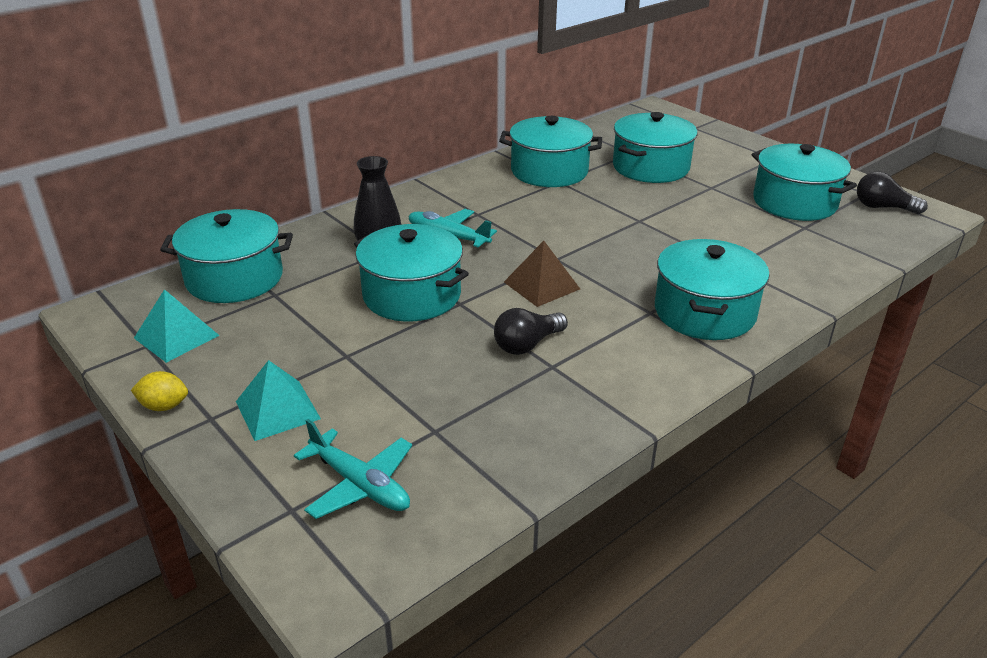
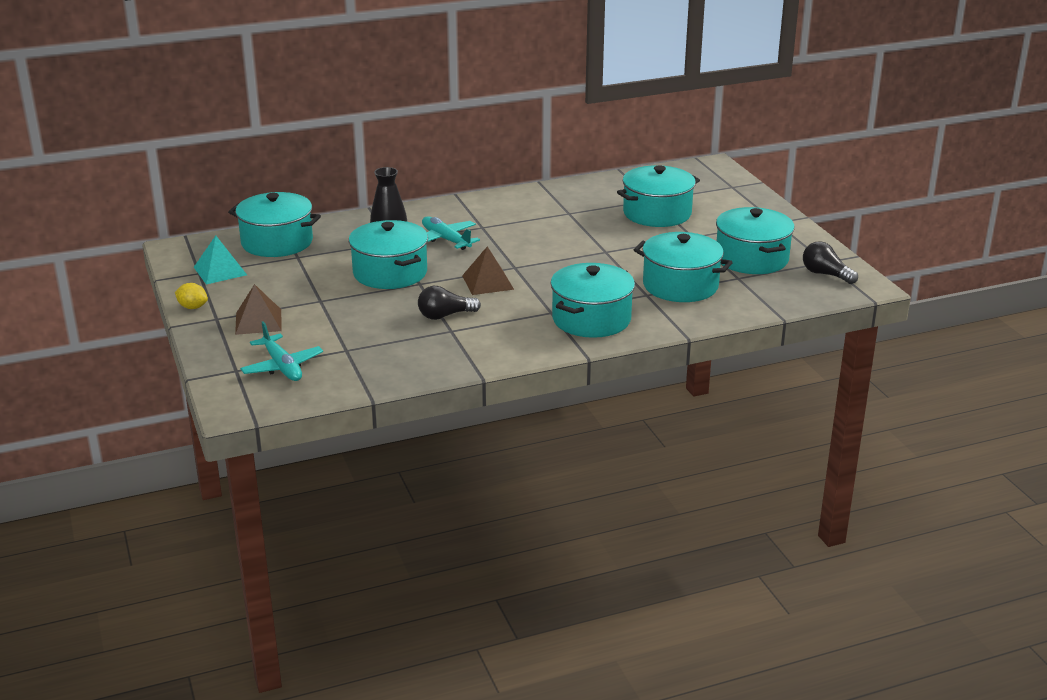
camera: 20 degrees right, 5 degrees down
(278, 410) = (258, 321): turquoise pyramid -> brown pyramid
(549, 171) = (568, 204): turquoise pot -> turquoise pot (680, 285)

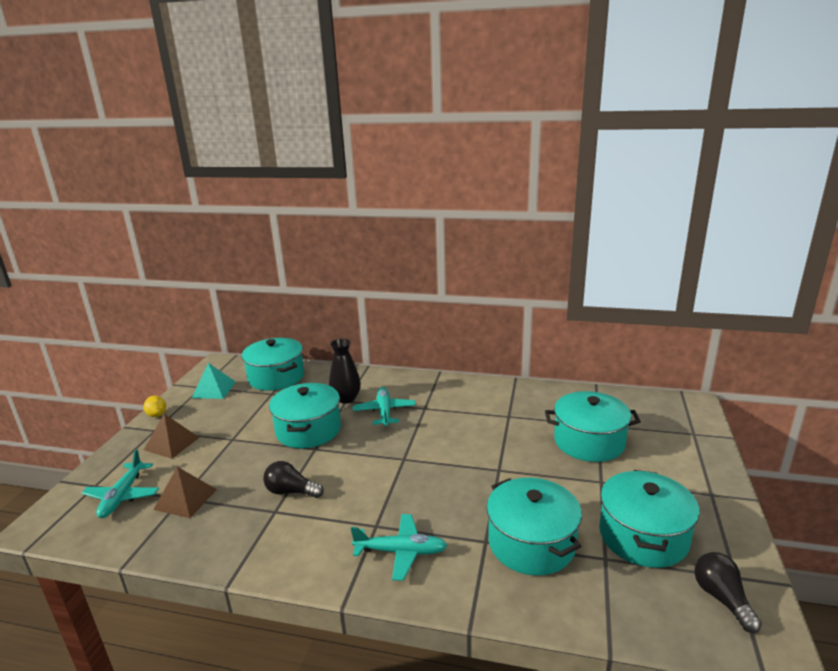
camera: 35 degrees right, 5 degrees down
(487, 282) = (364, 467): brown pyramid -> brown pyramid (185, 499)
(591, 319) = (401, 552): turquoise pot -> turquoise plane

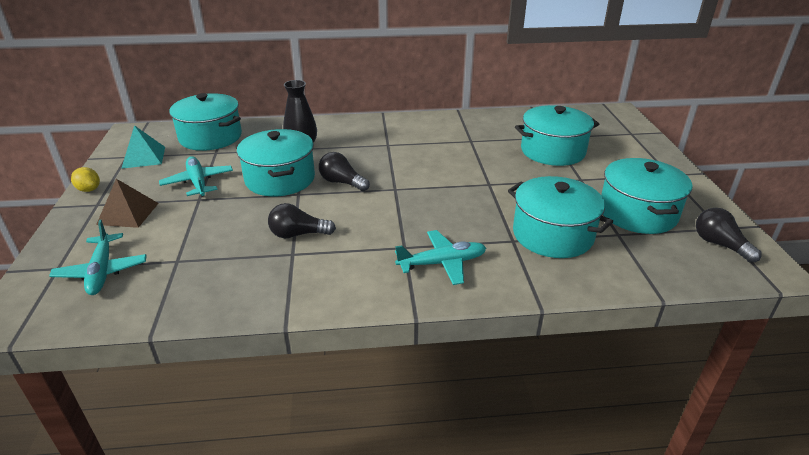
camera: 20 degrees left, 10 degrees up
(185, 499) = (182, 261): brown pyramid -> none
(359, 443) = (342, 182): none -> black light bulb
(384, 411) = (349, 153): turquoise plane -> turquoise plane (198, 182)

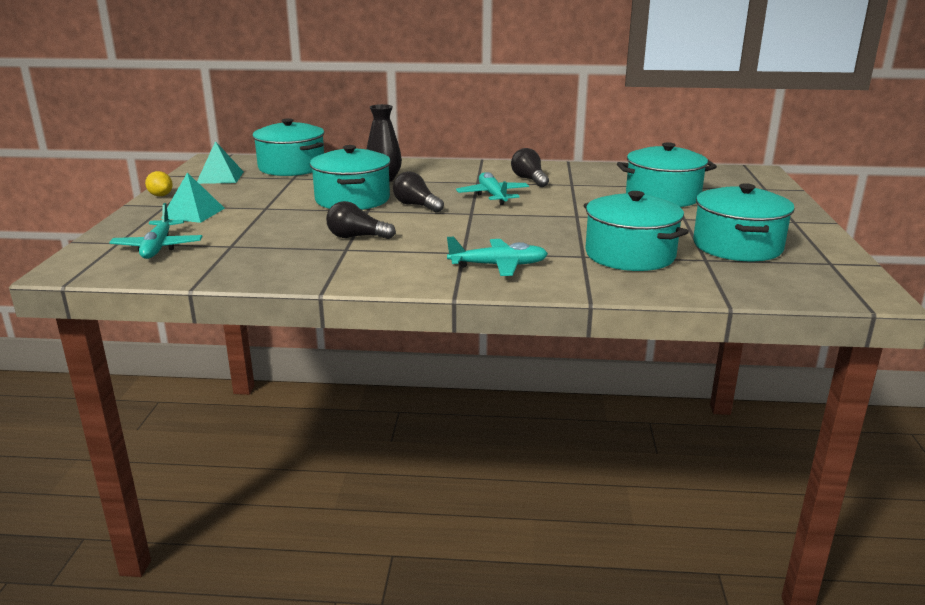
camera: 10 degrees right, 10 degrees down
(128, 213) = (193, 213): brown pyramid -> turquoise pyramid
(198, 182) = (268, 197): turquoise plane -> turquoise plane (492, 195)
(720, 244) = (822, 274): black light bulb -> black light bulb (529, 179)

